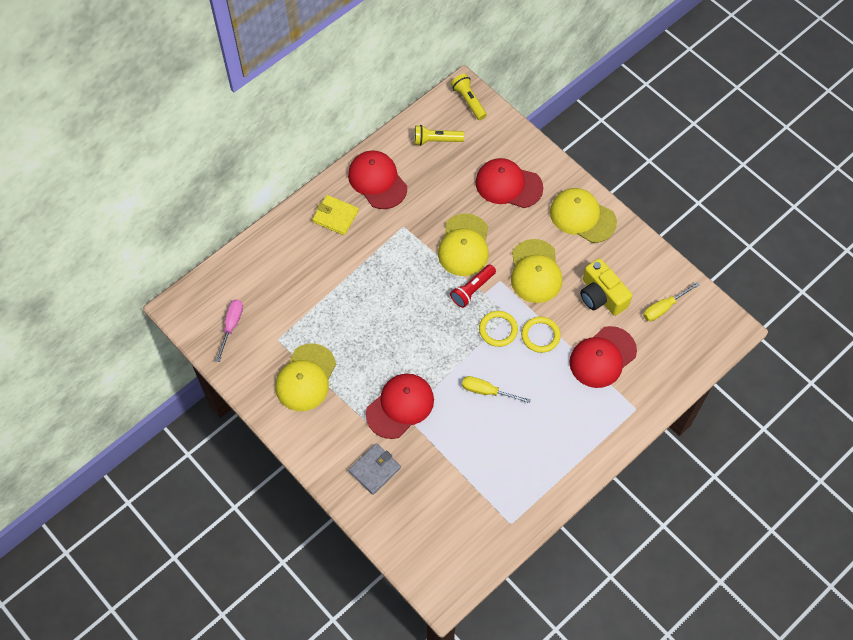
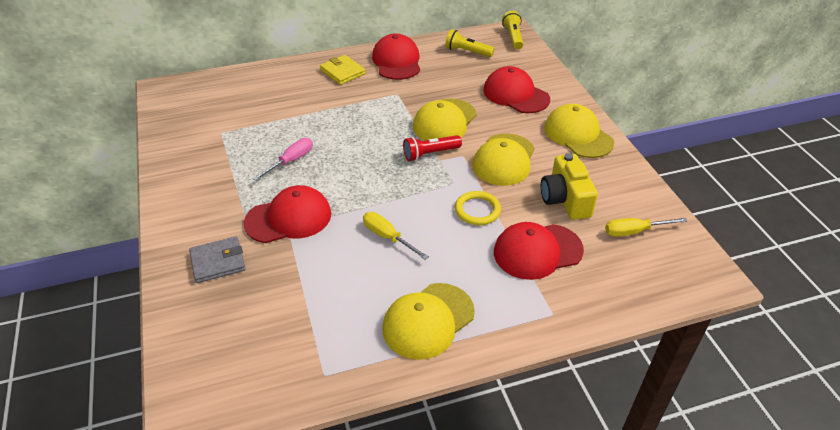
camera: 25 degrees right, 20 degrees down
(231, 326) = (192, 112): pink screwdriver -> pink screwdriver (291, 161)
(305, 378) = (220, 166): yellow cap -> yellow cap (428, 321)
(498, 330) = (435, 191): yellow ring -> none

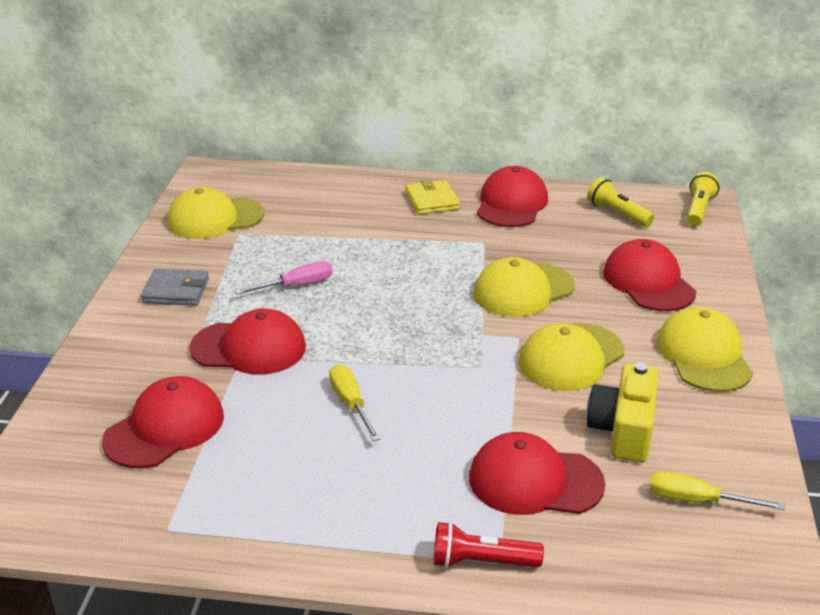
camera: 25 degrees right, 10 degrees down
(218, 262) = (138, 371): grey wallet -> grey wallet (176, 291)
(269, 299) = (165, 428): none -> red cap
(428, 321) = (331, 514): yellow cap -> yellow cap (215, 218)
(430, 154) = (475, 323): red flashlight -> red flashlight (481, 562)
(477, 210) = (489, 407): yellow ring -> none

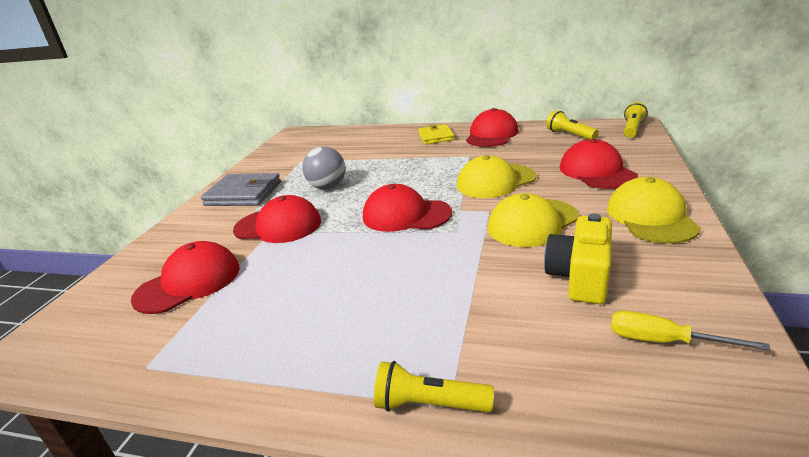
camera: 10 degrees right, 5 degrees down
(176, 291) = (243, 194): grey wallet -> grey wallet, size x1.50
(215, 218) = (288, 154): yellow cap -> none
(296, 286) = (328, 187): pink screwdriver -> grey ball
(351, 404) = (342, 261): yellow screwdriver -> none
(481, 562) = (429, 404): red flashlight -> yellow flashlight
(535, 481) = (493, 322): red cap -> red cap (406, 215)

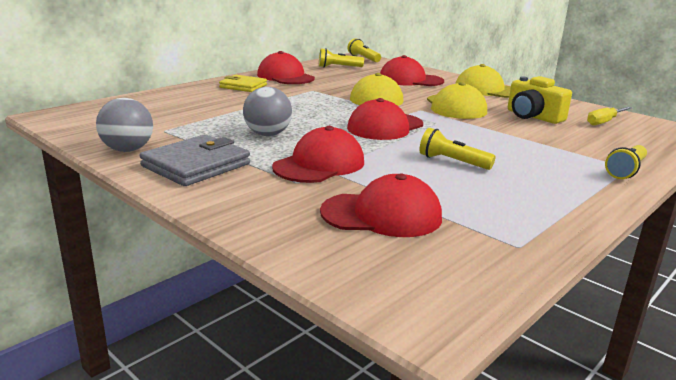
camera: 65 degrees left, 5 degrees down
(189, 282) = (382, 215): red cap -> red cap turned 105 degrees clockwise
(255, 169) = (128, 150): none -> grey ball
(339, 275) = (452, 162): none -> yellow flashlight

